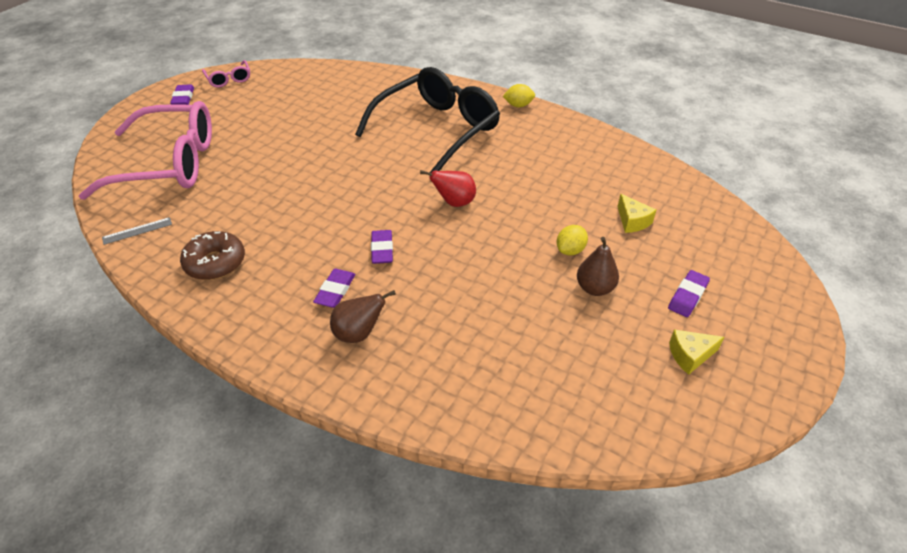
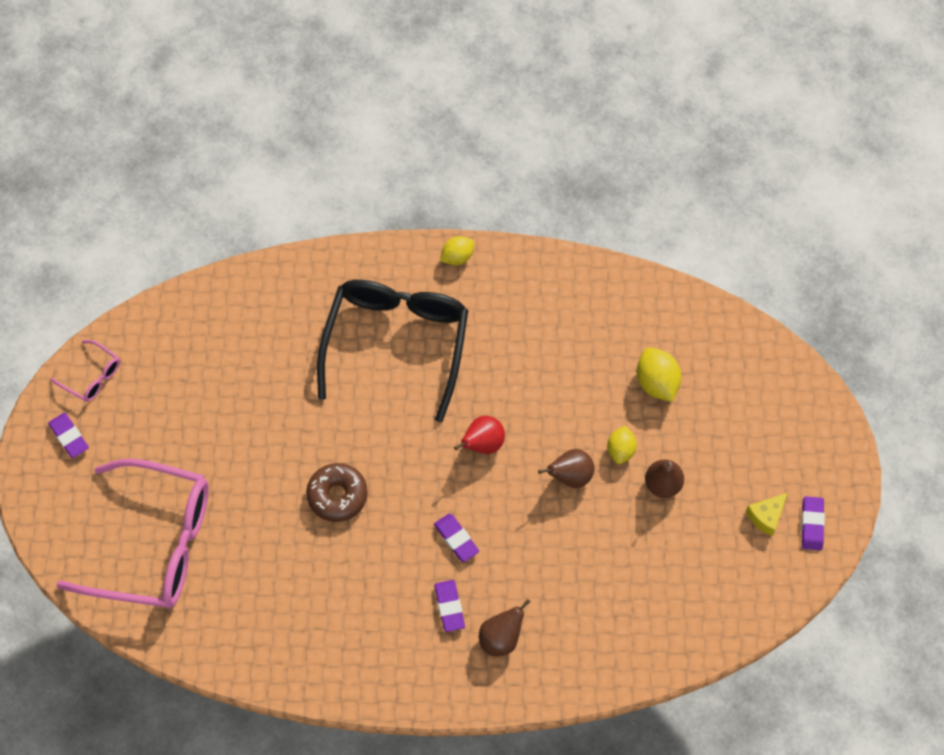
camera: 30 degrees left, 20 degrees up
(137, 231) = (209, 642): grey ruler -> none
(168, 164) = (154, 543): pink glasses -> pink glasses turned 45 degrees clockwise
(215, 263) = (318, 636): brown donut -> brown donut (337, 495)
(512, 249) = (570, 476): none -> brown pear
(632, 221) = (656, 383): yellow cheese -> yellow lemon
(687, 296) = (740, 452): purple eraser -> purple eraser (812, 524)

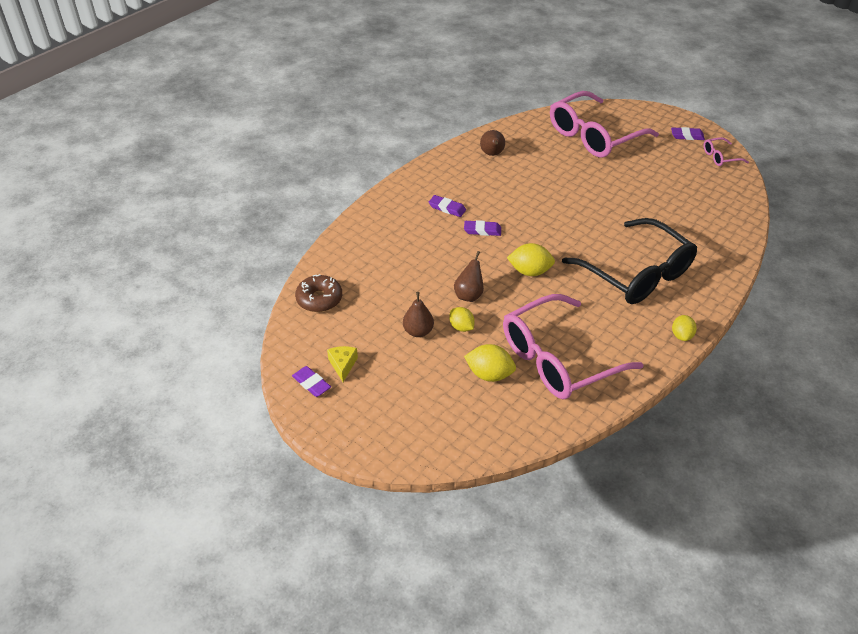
camera: 130 degrees right, 20 degrees down
(337, 495) = (556, 203): brown donut -> brown donut (319, 299)
(482, 444) = (530, 271): red pear -> yellow lemon
(501, 638) = (408, 216): brown pear -> brown pear (492, 154)
(583, 339) = (558, 359): none -> pink glasses

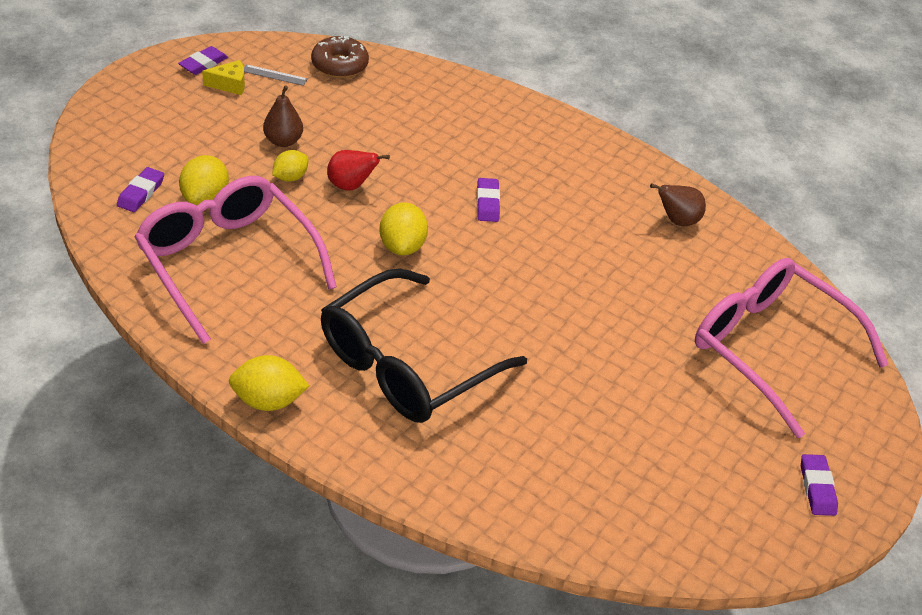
camera: 80 degrees right, 0 degrees up
(331, 338) = (274, 75): none -> grey ruler
(447, 208) = (532, 170): purple eraser -> purple eraser (141, 193)
(469, 295) = (351, 186): brown pear -> red pear
(681, 335) = (268, 400): yellow lemon -> yellow lemon, size x1.50
(720, 157) = (761, 532): pink glasses -> none

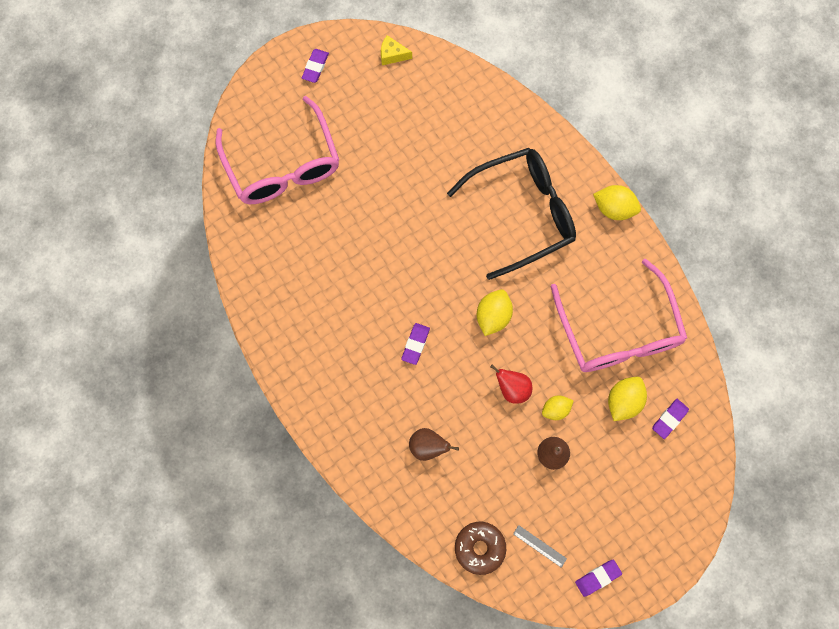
camera: 155 degrees left, 30 degrees up
(230, 84) = (580, 541): yellow cheese -> yellow cheese (392, 55)
(677, 221) = (282, 291): brown pear -> brown pear (428, 446)

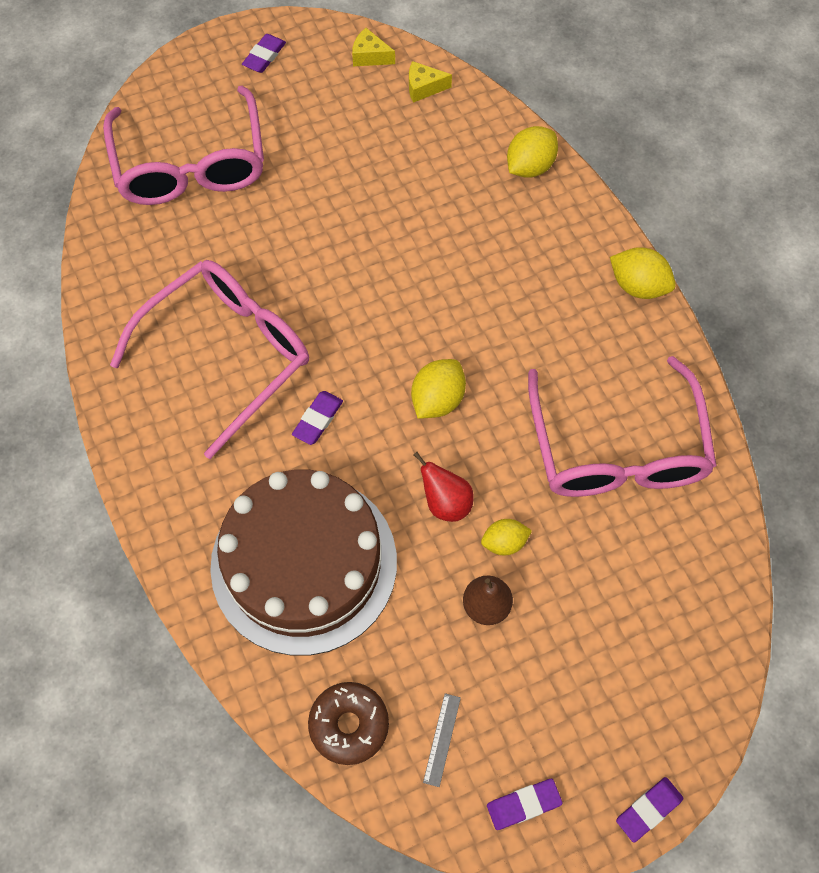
camera: 10 degrees right, 10 degrees down
(343, 307) = (227, 354): none -> pink glasses
(428, 446) = (304, 563): brown pear -> brown cake
(436, 75) = (424, 88): none -> yellow cheese
(522, 213) = (506, 273): black glasses -> none
(539, 546) = (442, 739): grey ruler -> grey ruler turned 60 degrees clockwise
(623, 401) = (608, 548): yellow lemon -> yellow lemon (529, 166)
(669, 419) = (674, 585): purple eraser -> purple eraser (648, 809)

